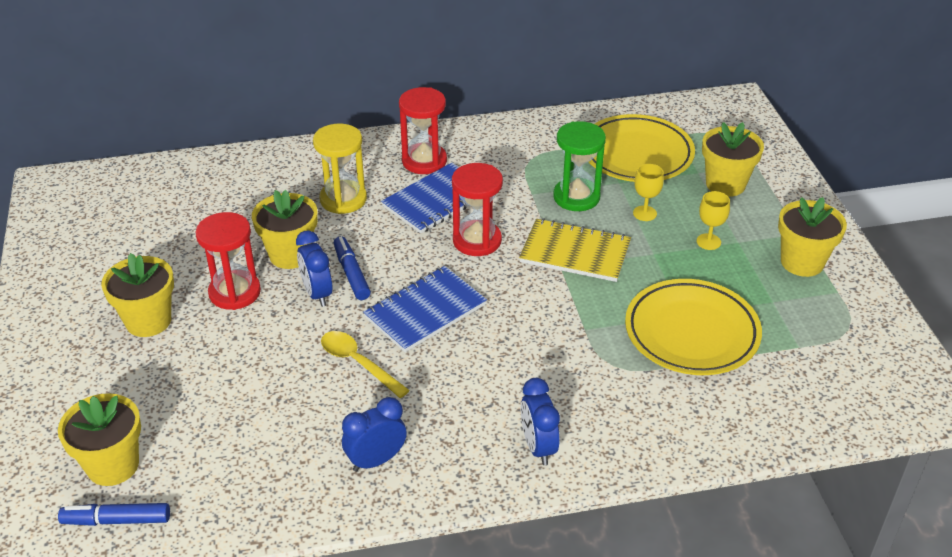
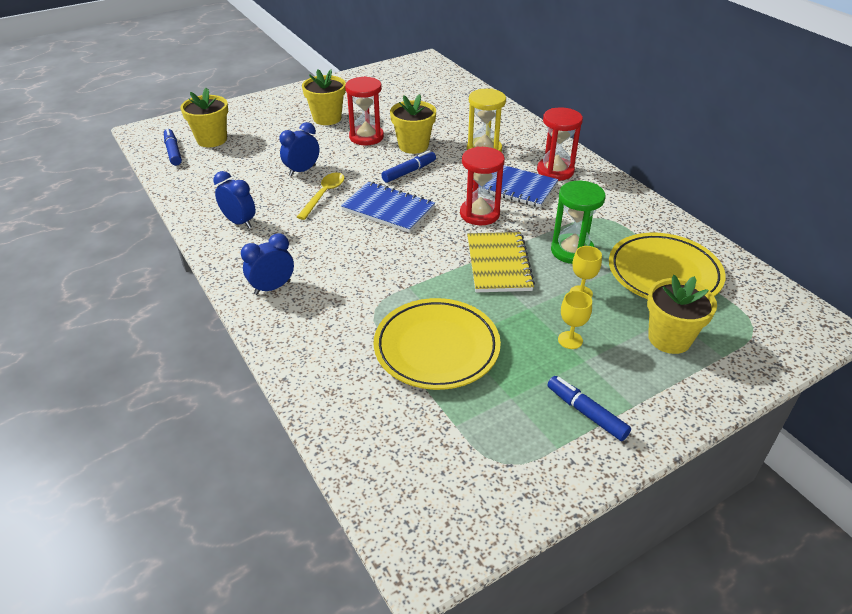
camera: 70 degrees right, 0 degrees up
(317, 294) = (381, 164): blue clock -> blue clock (302, 170)
(802, 262) = (586, 413): yellow flower pot -> blue marker

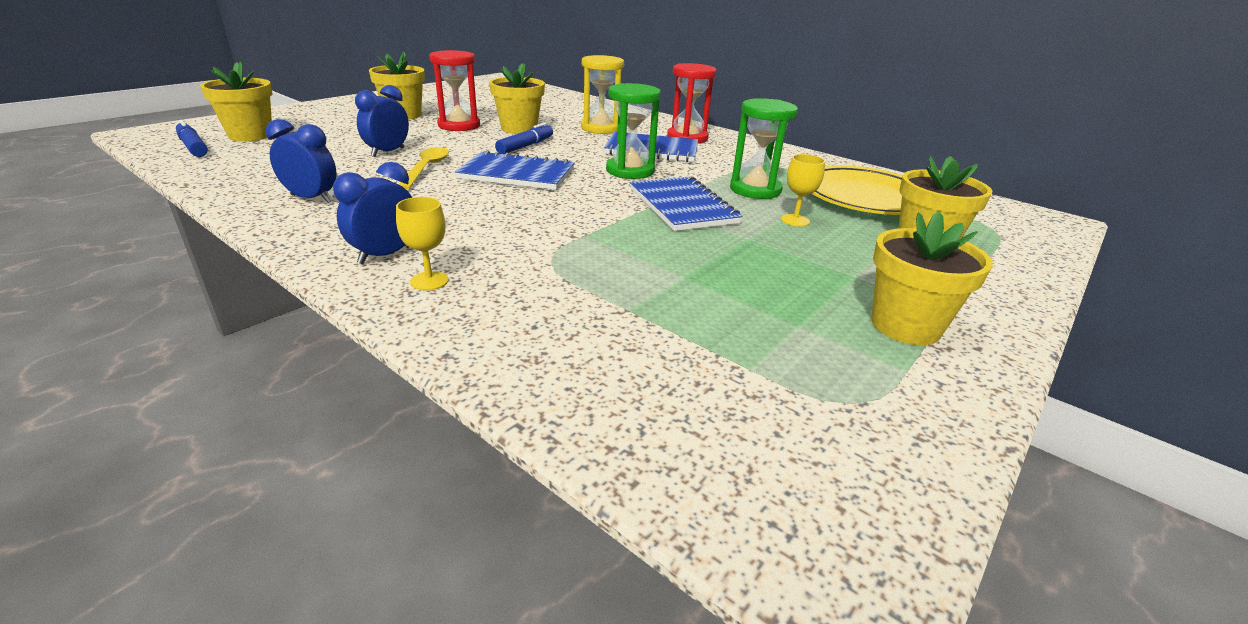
camera: 20 degrees left, 10 degrees down
(436, 348) = (662, 288): yellow plate -> none
(479, 214) = (630, 171): red hourglass -> green hourglass
(498, 264) = (682, 206): yellow notebook -> blue notebook
(570, 340) = (820, 260): yellow goblet -> yellow goblet (429, 281)
(586, 413) = (905, 326): blue marker -> yellow flower pot

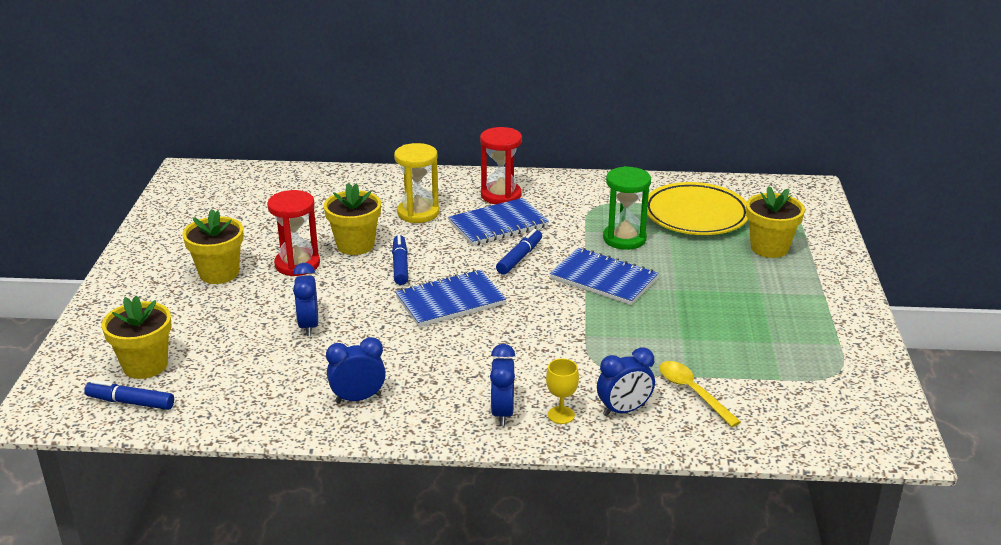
camera: 35 degrees left, 0 degrees up
(426, 169) = (376, 328): yellow spoon -> yellow spoon (692, 392)
(497, 307) = (624, 410): none -> blue clock
(630, 171) = (519, 258): green hourglass -> blue marker
(795, 220) = (682, 259): yellow goblet -> none
(905, 326) = (815, 316): yellow flower pot -> none

